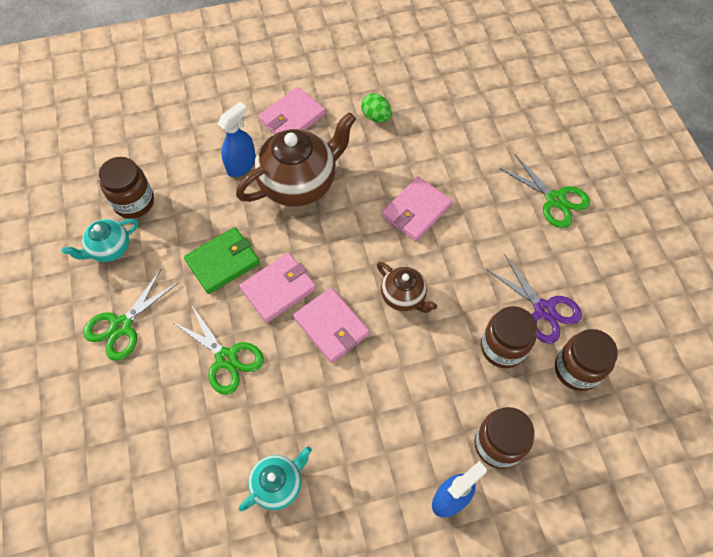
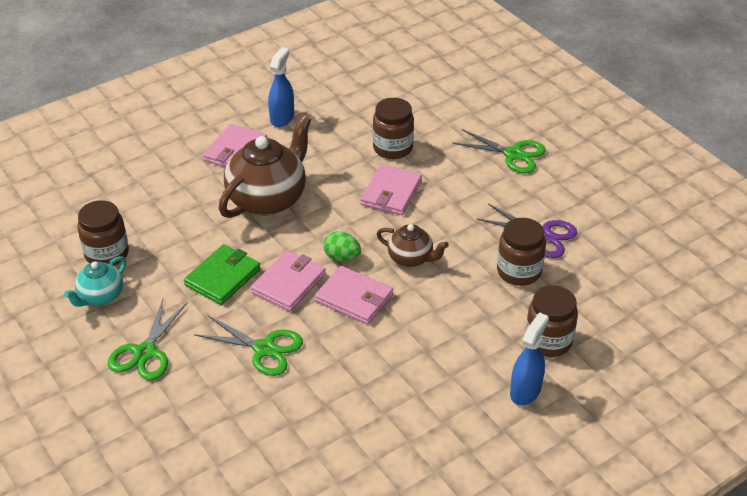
camera: 20 degrees left, 20 degrees down
(241, 165) = (203, 199): blue spray bottle -> blue spray bottle (282, 118)
(278, 484) = (362, 427): turquoise teapot -> none
(376, 117) = (317, 132): green egg -> green egg (342, 257)
(577, 369) = (590, 270): brown jar -> brown jar (393, 148)

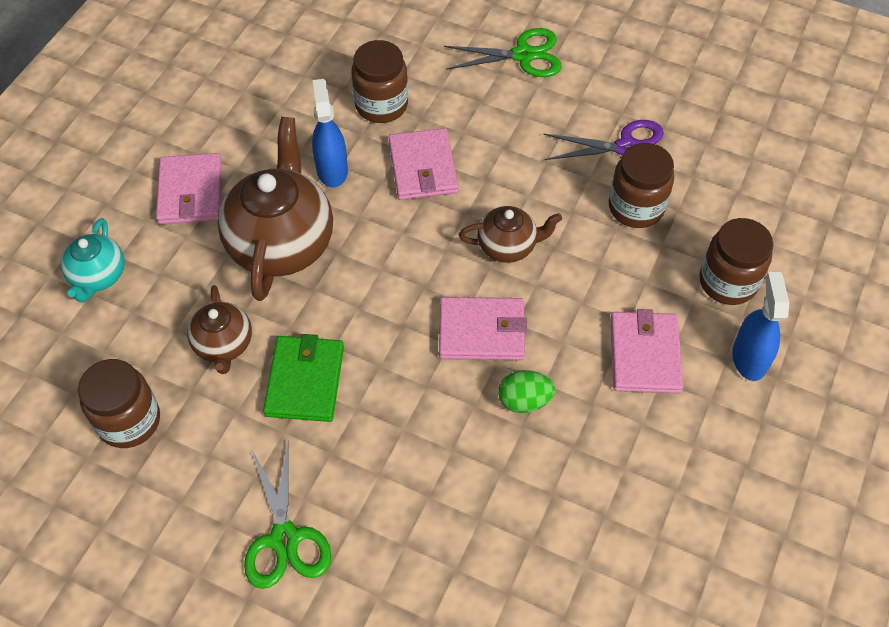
camera: 30 degrees left, 15 degrees up
(100, 296) = (166, 487): turquoise teapot -> turquoise teapot (98, 276)
(190, 238) = (223, 345): none -> brown teapot
(264, 349) = (427, 455): green scissors -> none
(282, 118) = (216, 119): blue spray bottle -> blue spray bottle (332, 170)
(288, 283) = (391, 350): pink wallet -> pink wallet (644, 355)
(342, 257) = (428, 283): green egg -> green egg (524, 401)

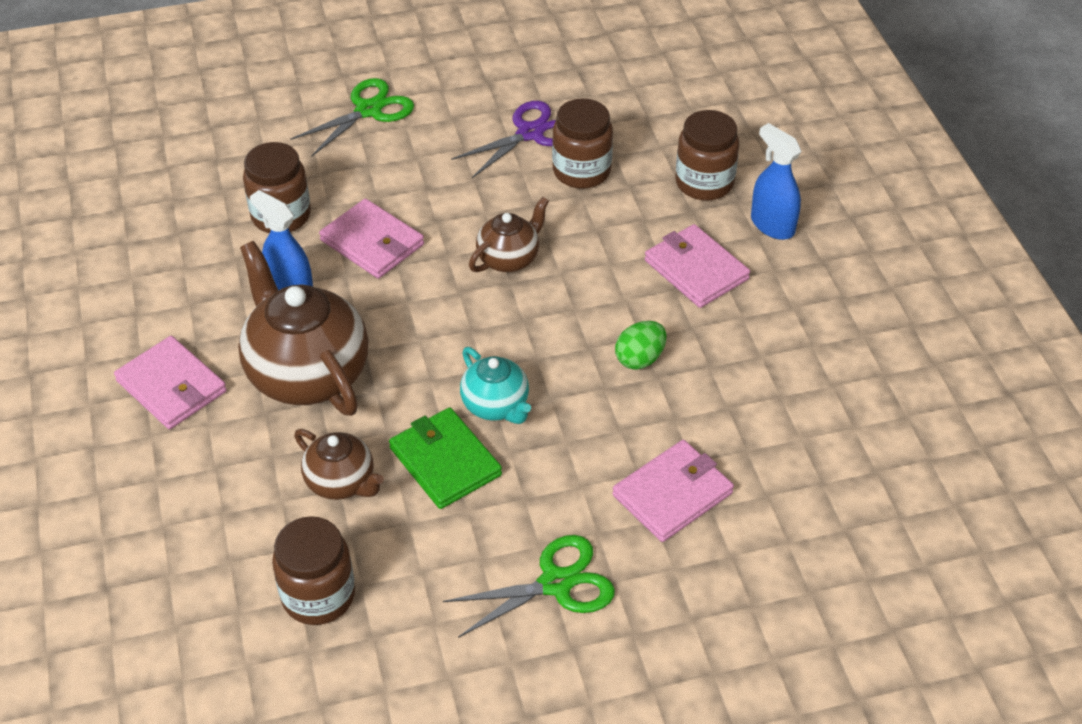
camera: 40 degrees left, 10 degrees down
(98, 276) = (155, 507): turquoise teapot -> turquoise teapot (496, 405)
(284, 539) = (555, 583): green scissors -> green scissors turned 60 degrees counterclockwise
(482, 331) = (554, 332): pink wallet -> pink wallet (672, 494)

